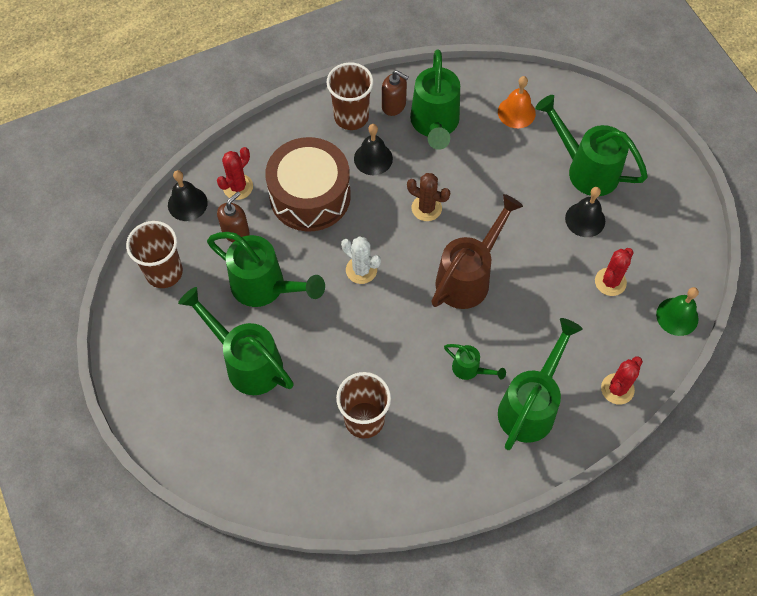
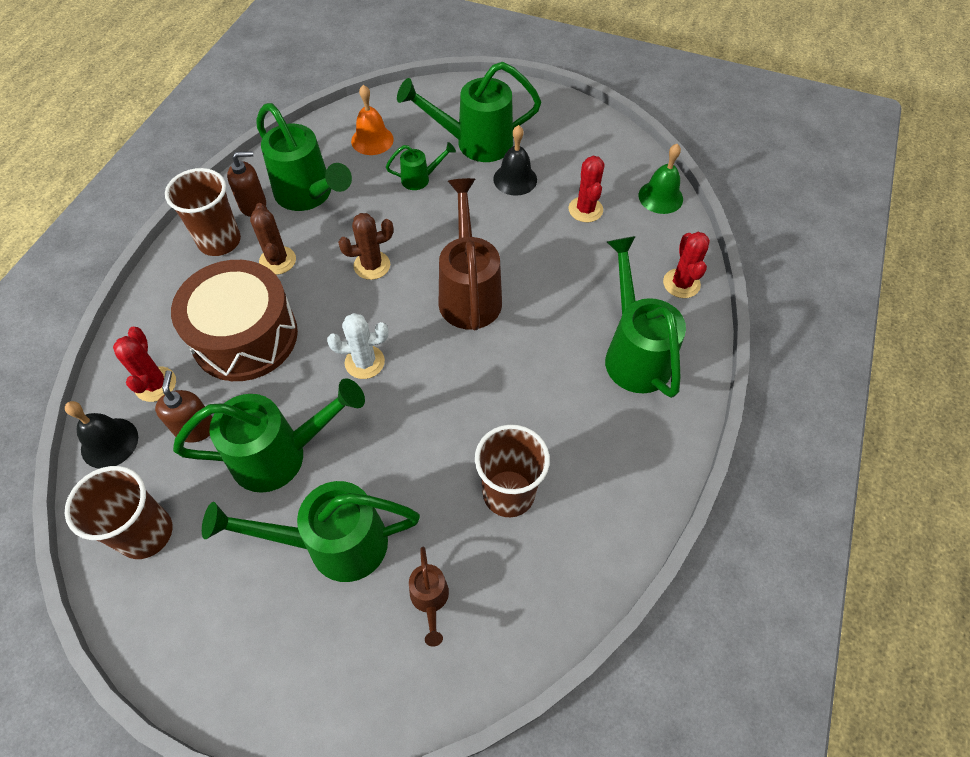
camera: 45 degrees left, 5 degrees down
(266, 437) = (430, 600): none -> brown watering can
(373, 158) = (277, 260): black bell -> brown cactus
(470, 370) = (553, 366): green watering can -> green watering can (420, 179)

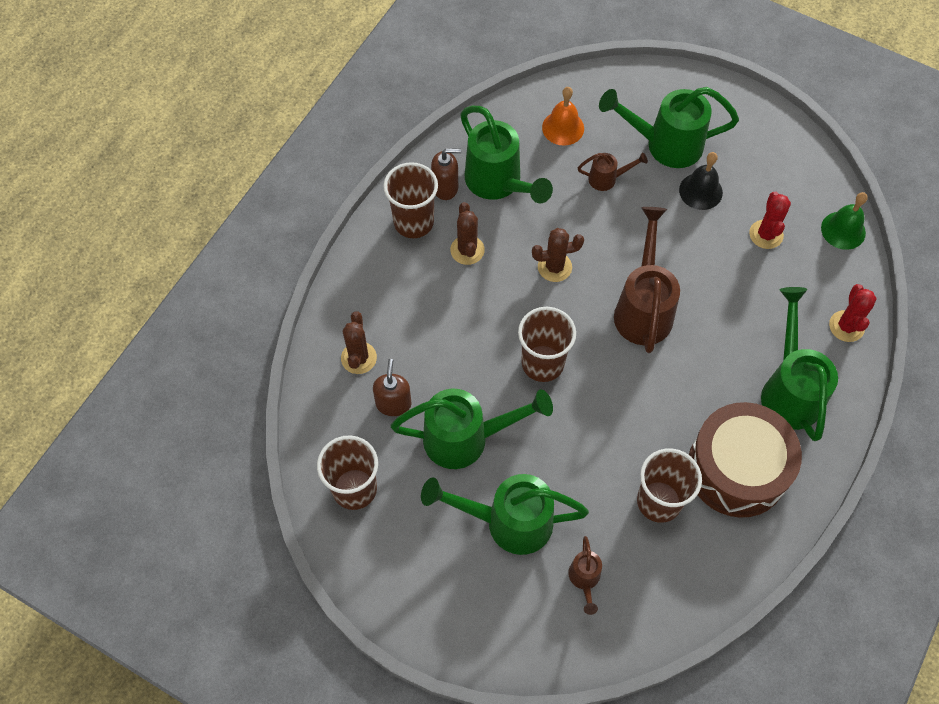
camera: 10 degrees right, 5 degrees up
(109, 443) = (321, 406): black bell -> none
(155, 384) = (359, 358): red cactus -> brown cactus
(245, 336) = (436, 323): brown drum -> brown drum (737, 469)
(364, 362) = (542, 363): white cactus -> brown cup
(420, 179) = (607, 179): green watering can -> brown watering can

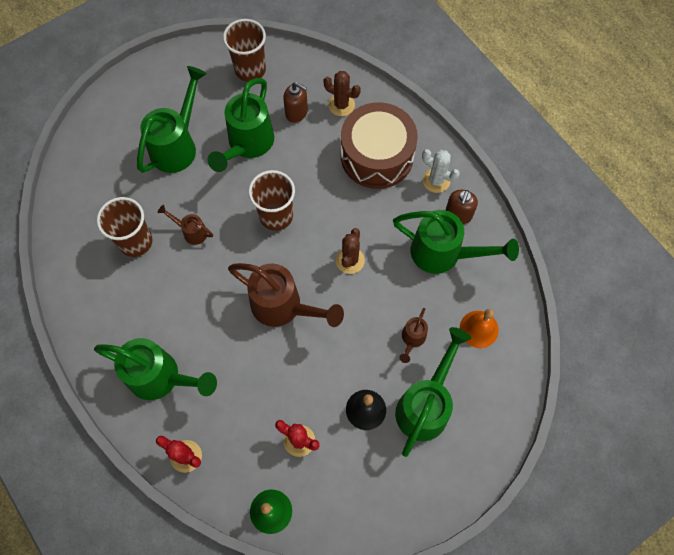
camera: 115 degrees right, 5 degrees up
(413, 222) = (436, 180): brown cup -> white cactus
(467, 250) = (394, 206): brown cactus -> none
(498, 184) = (444, 254): green watering can -> green watering can turned 150 degrees counterclockwise
(584, 580) = (114, 172): brown watering can -> brown watering can (191, 231)
(737, 469) = (126, 305): brown drum -> brown drum (377, 156)

